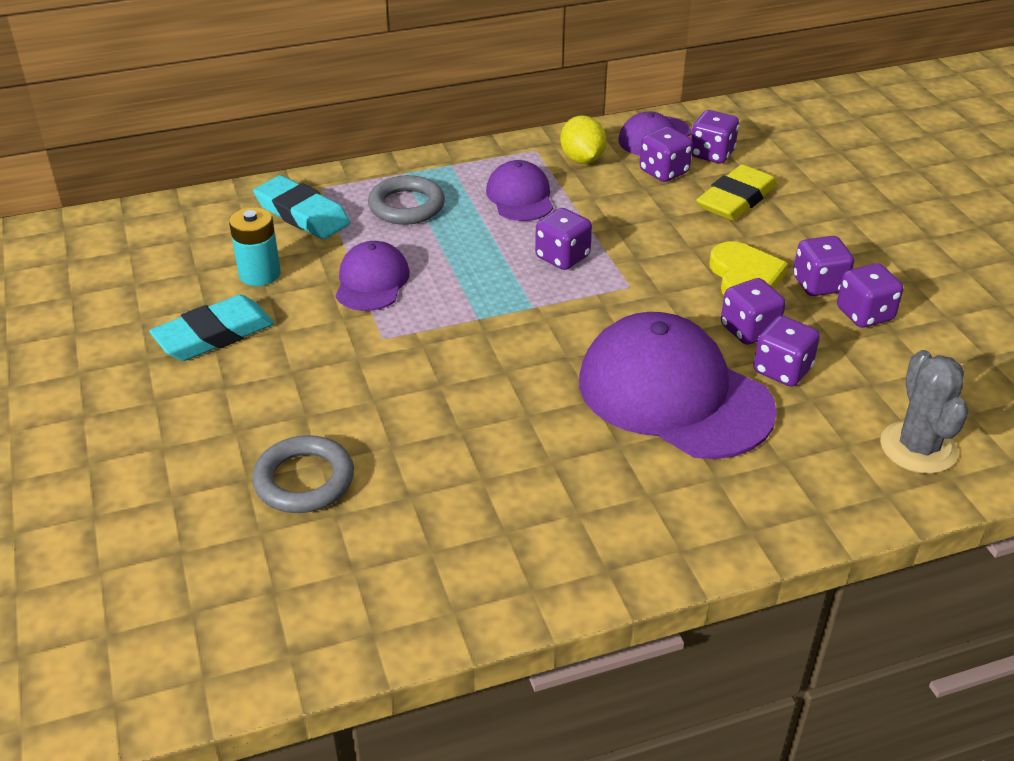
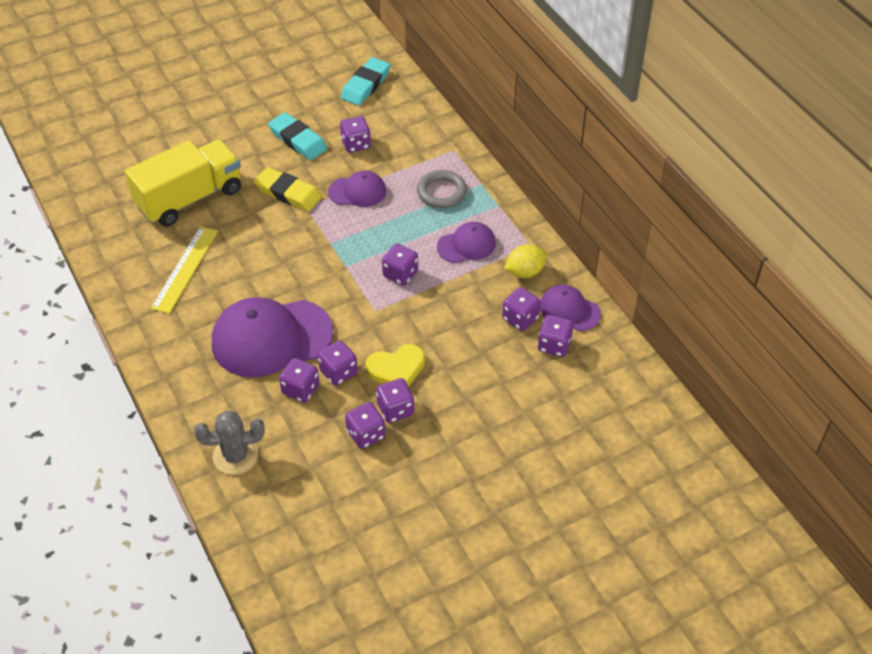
camera: 80 degrees right, 10 degrees up
(260, 274) = (356, 144): turquoise battery -> purple dice
(302, 214) = (421, 148): turquoise eraser -> turquoise eraser (365, 85)
(304, 480) = (190, 198): grey ring -> yellow truck
(492, 493) = (185, 269): none -> yellow ruler
(674, 394) = (271, 338): purple cap -> purple cap turned 135 degrees counterclockwise
(736, 199) = (493, 362): yellow eraser -> yellow eraser (288, 193)

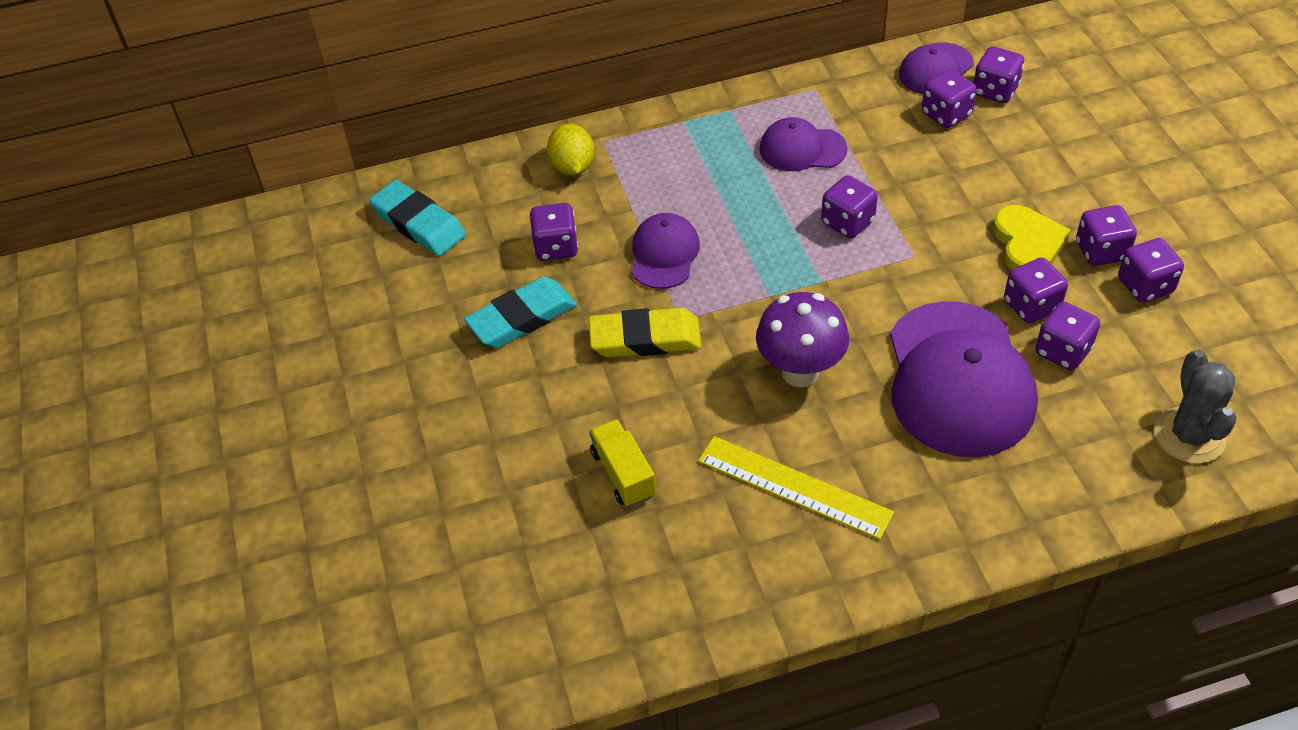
camera: 75 degrees left, 0 degrees up
(190, 198) = (623, 474): yellow truck -> yellow truck, size x0.47
(269, 263) = (800, 372): none -> purple mushroom
(288, 193) = (645, 338): yellow eraser -> yellow eraser turned 45 degrees clockwise
(441, 192) = (690, 162): grey ring -> none
(466, 245) = (802, 149): purple cap -> purple cap turned 75 degrees counterclockwise
(525, 272) = (862, 100): yellow lemon -> yellow lemon (572, 167)

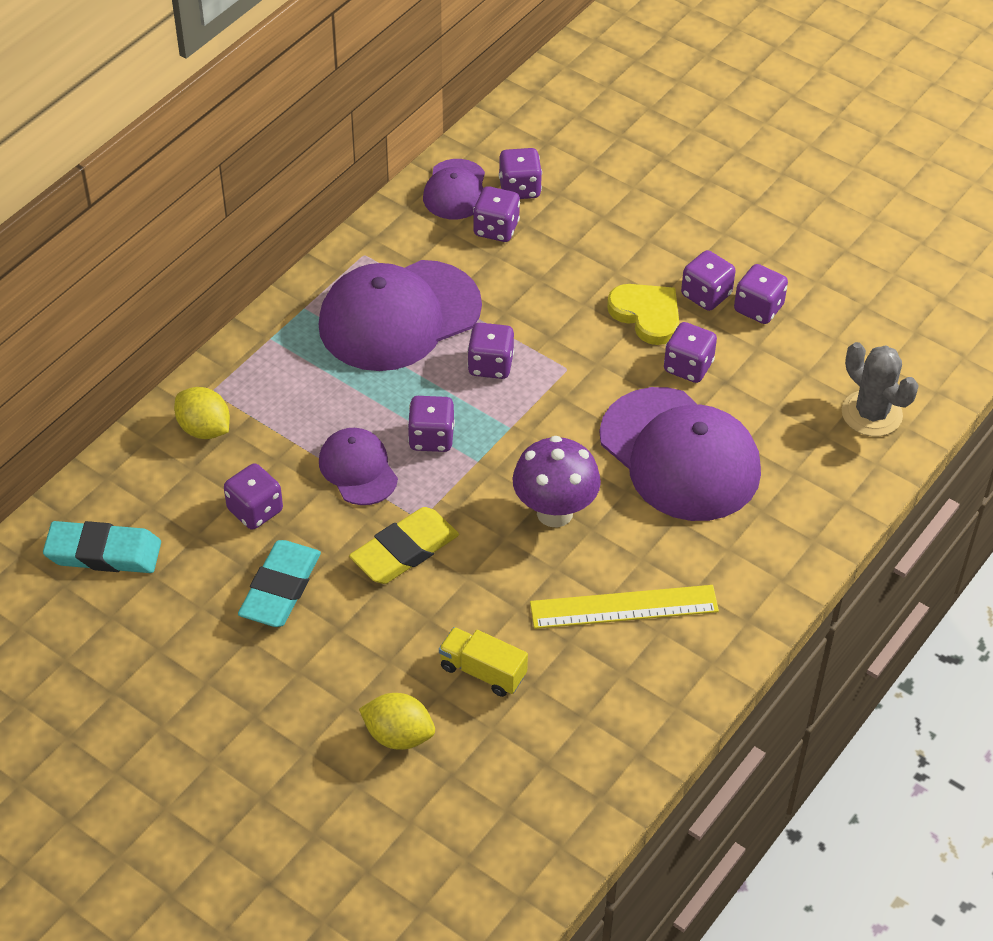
camera: 40 degrees left, 0 degrees up
(509, 488) = (398, 735): none -> yellow lemon
(802, 149) = (399, 316): purple cap -> purple cap, size x1.90
(1062, 351) = (738, 392): purple dice -> purple dice (431, 438)

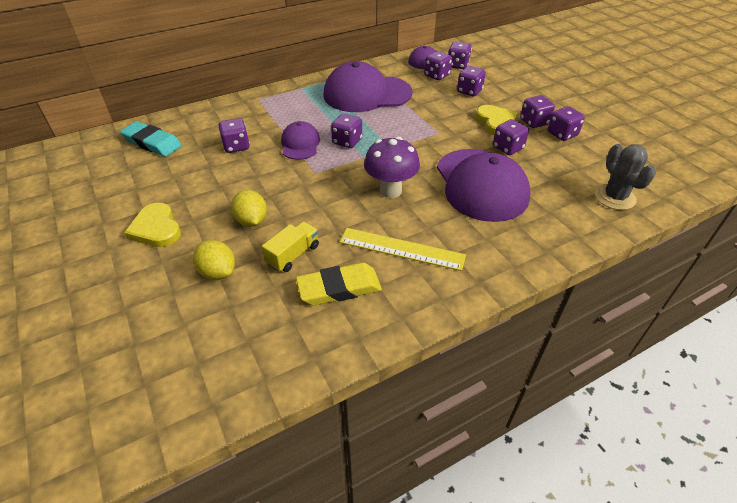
camera: 25 degrees right, 5 degrees down
(204, 429) = (242, 111): yellow lemon -> yellow lemon (251, 221)
(253, 704) = (156, 228): none -> yellow heart
(280, 588) = (219, 181): turquoise eraser -> none
(404, 550) = (296, 184): yellow eraser -> yellow eraser (339, 288)
(483, 671) = (293, 255): yellow truck -> yellow truck turned 75 degrees clockwise
(490, 365) = (399, 121): purple dice -> purple dice (469, 91)

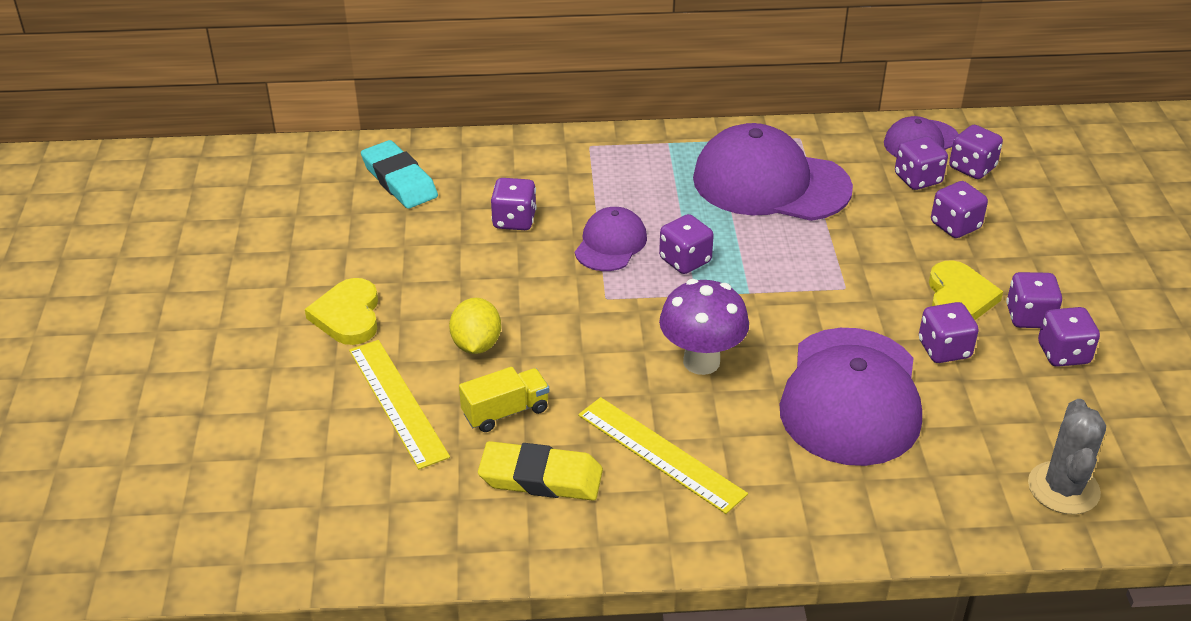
camera: 25 degrees right, 5 degrees down
(218, 272) = (397, 402): yellow lemon -> yellow ruler

